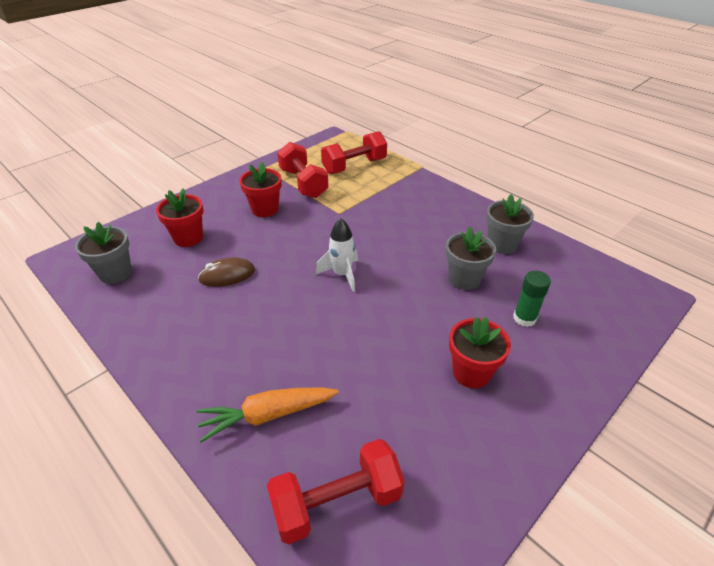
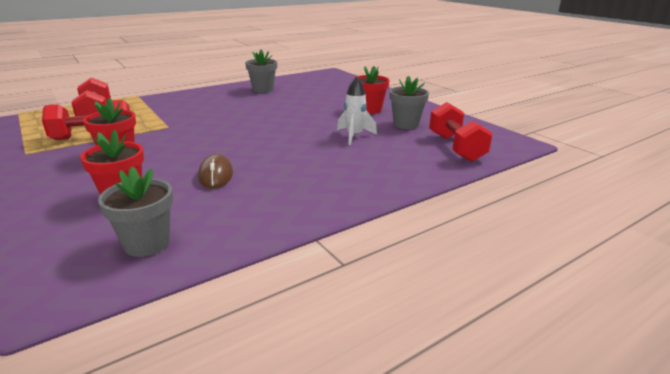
camera: 80 degrees left, 15 degrees down
(267, 415) = (391, 163): orange carrot -> none
(342, 274) = (256, 132): white rocket -> white rocket (354, 136)
(464, 279) = (289, 101): grey flower pot -> grey flower pot (406, 124)
(524, 318) = (333, 94): green glue stick -> none

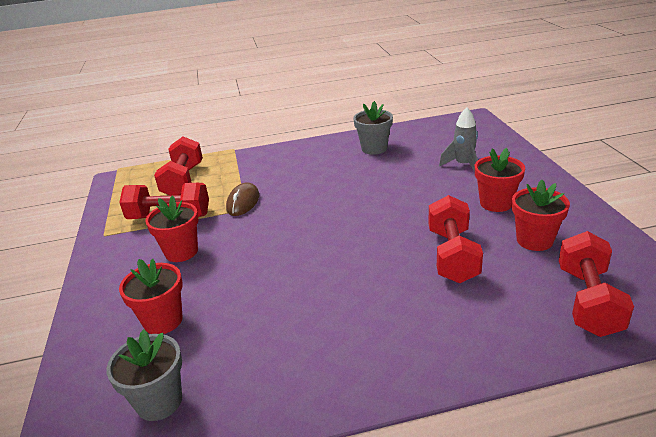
camera: 25 degrees right, 5 degrees up
(216, 175) = (263, 303): brown mouse -> brown mouse (243, 202)
(336, 94) = (463, 165): none -> grey rocket
(354, 136) = (452, 255): white rocket -> red dumbbell
(406, 124) = (534, 240): grey flower pot -> red flower pot

